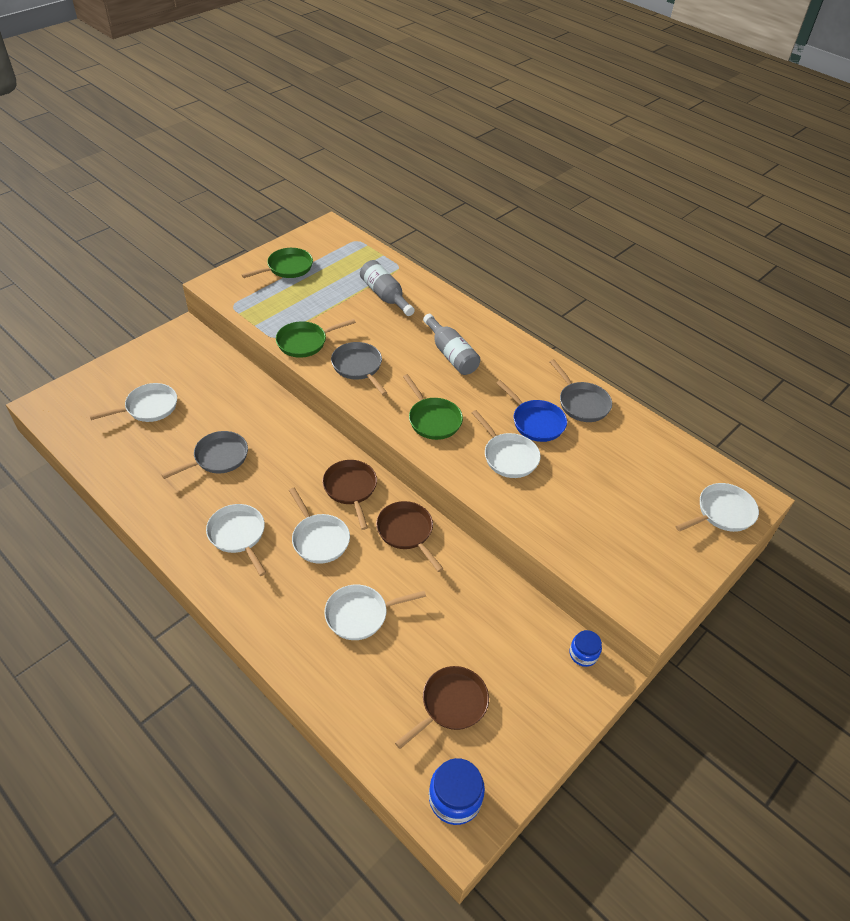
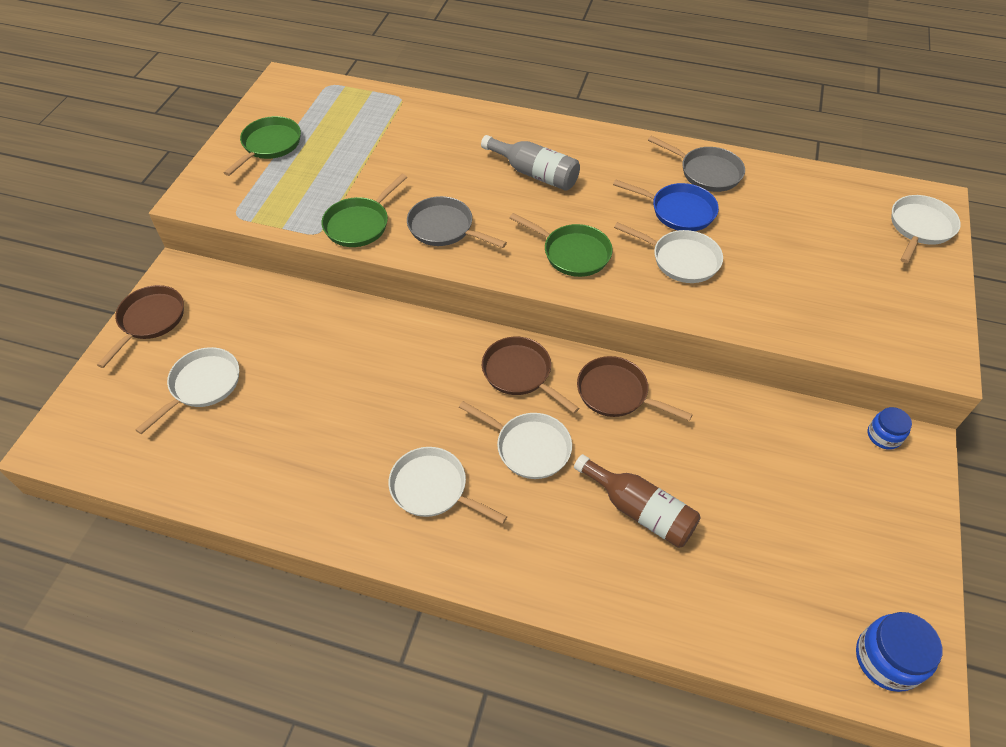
camera: 25 degrees left, 5 degrees up
(218, 458) = (338, 408): grey pan -> none
(361, 614) = (639, 510): white pan -> brown bottle
(385, 296) = (411, 136): grey bottle -> none
(451, 704) = (805, 559): brown pan -> brown pan (150, 320)

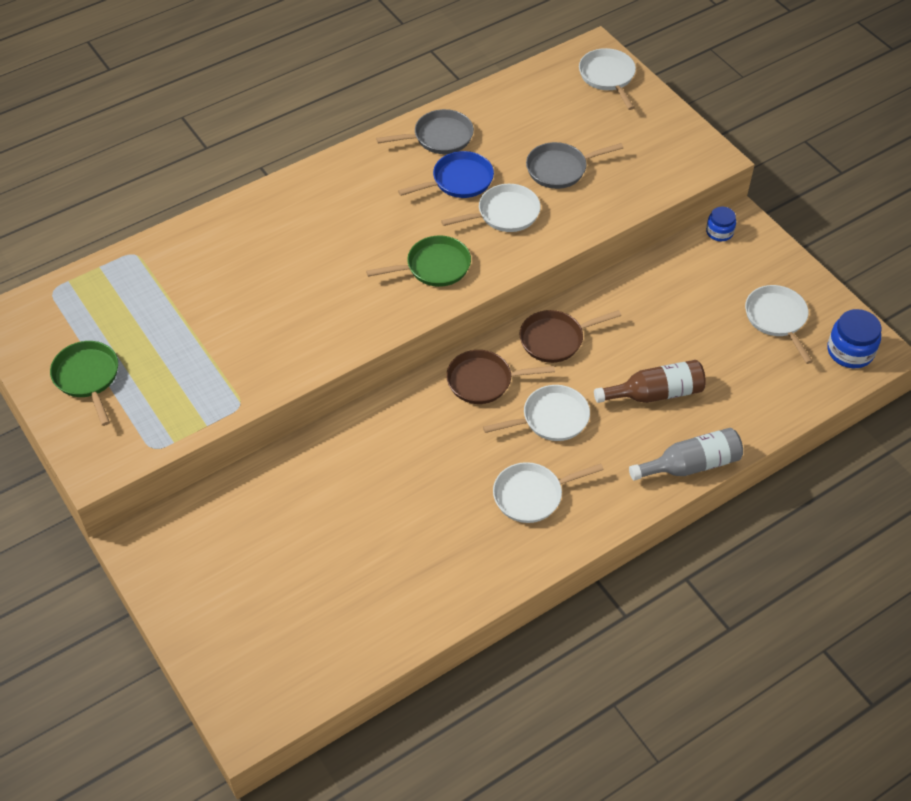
camera: 50 degrees left, 0 degrees up
(150, 320) = (173, 591): brown pan -> none
(202, 385) = (289, 589): white pan -> white pan (777, 319)
(360, 224) = (260, 372): green pan -> none
(444, 228) = (325, 323): grey pan -> grey pan (560, 169)
(534, 173) = (327, 231): grey bottle -> grey bottle (690, 465)

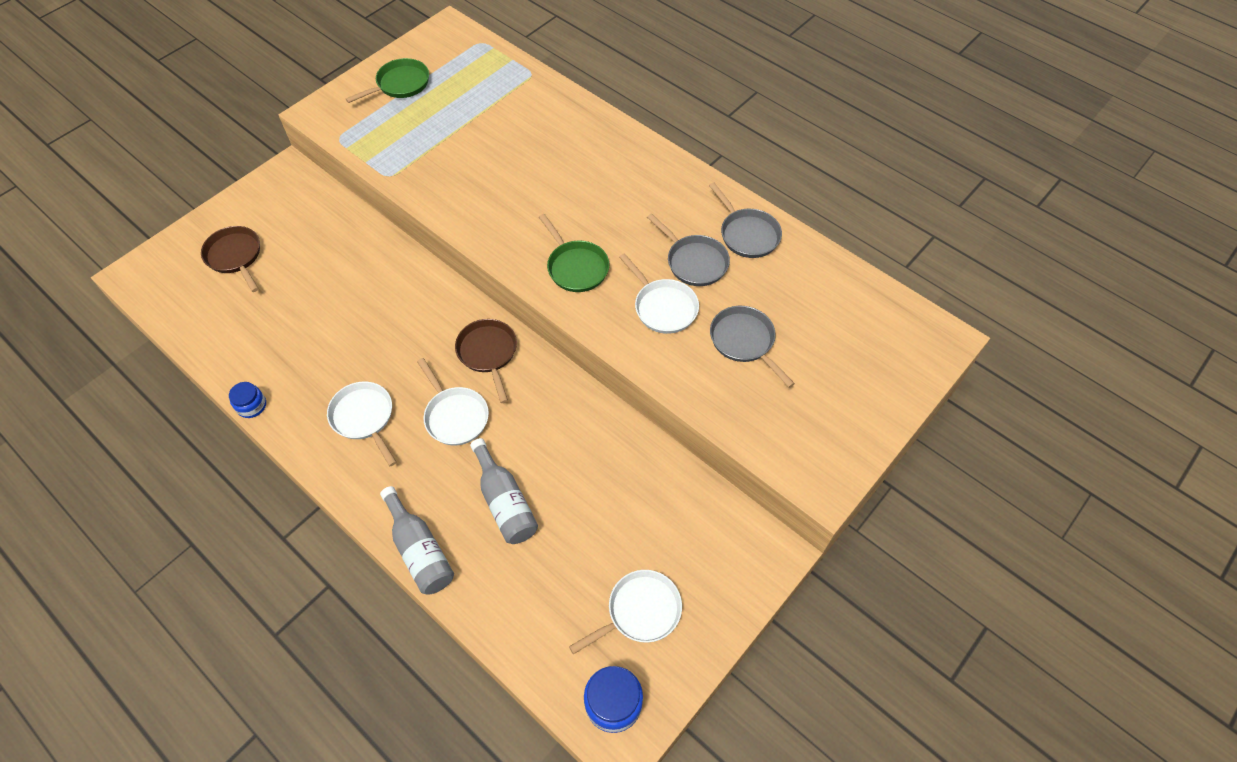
camera: 75 degrees right, 5 degrees up
(458, 181) = (694, 261): blue pan -> grey pan
(555, 339) = (553, 401): brown pan -> brown pan (235, 256)
(608, 77) = (907, 359): white pan -> none
(655, 393) = (505, 502): brown bottle -> grey bottle
(719, 232) = (752, 530): blue jar -> blue jar (252, 406)

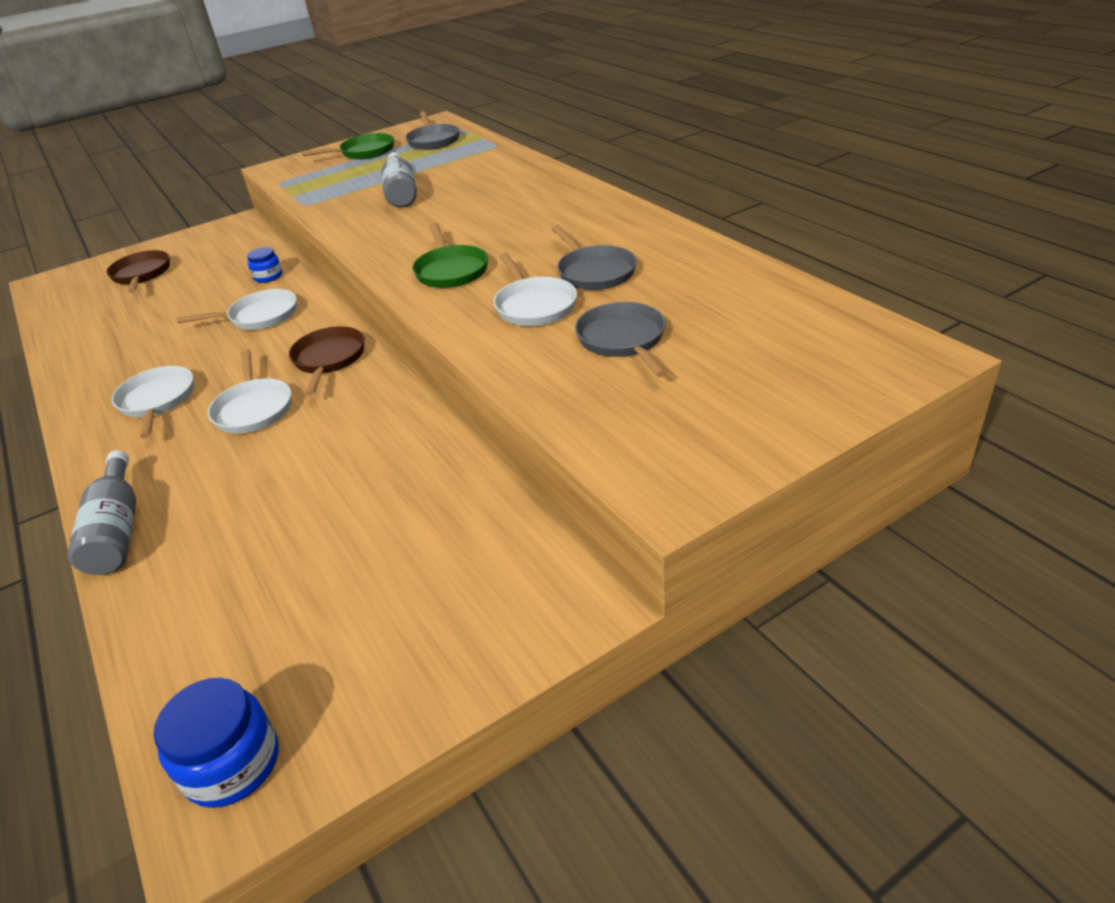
camera: 20 degrees right, 20 degrees down
(252, 406) = (57, 381): blue jar -> blue jar (268, 276)
(505, 502) = (251, 495): grey bottle -> grey bottle (401, 192)
(639, 611) = (345, 646): white pan -> white pan (259, 316)
(747, 234) = (673, 253): grey pan -> grey pan (433, 140)

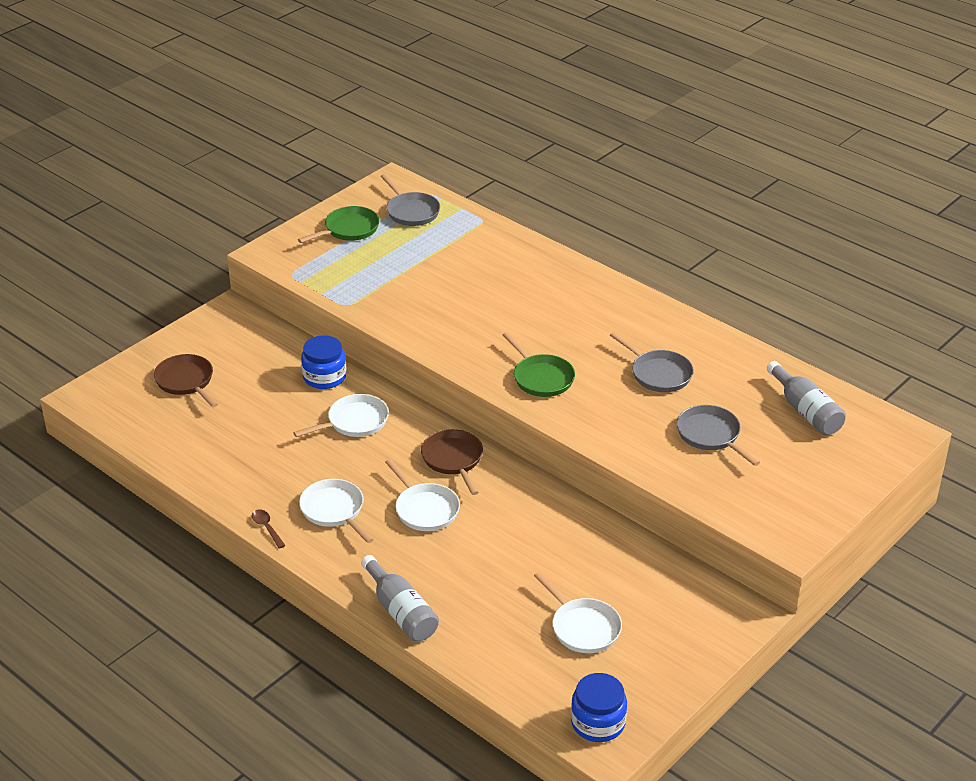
camera: 20 degrees left, 0 degrees up
(72, 412) = (267, 528): none -> brown spoon
(268, 276) = (324, 377): blue jar -> blue jar, size x1.59
(401, 192) = (431, 287): grey bottle -> grey bottle (805, 411)
(534, 305) = (629, 409): white pan -> white pan (583, 627)

